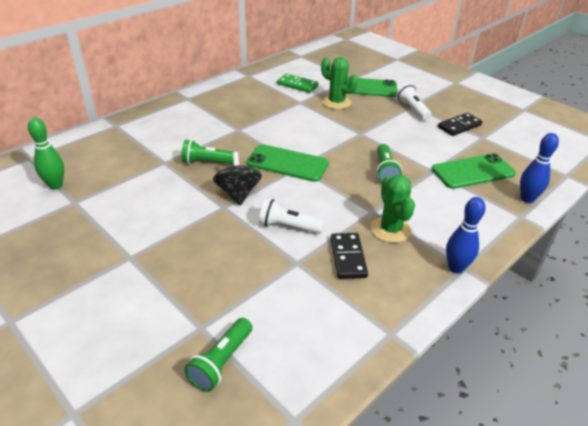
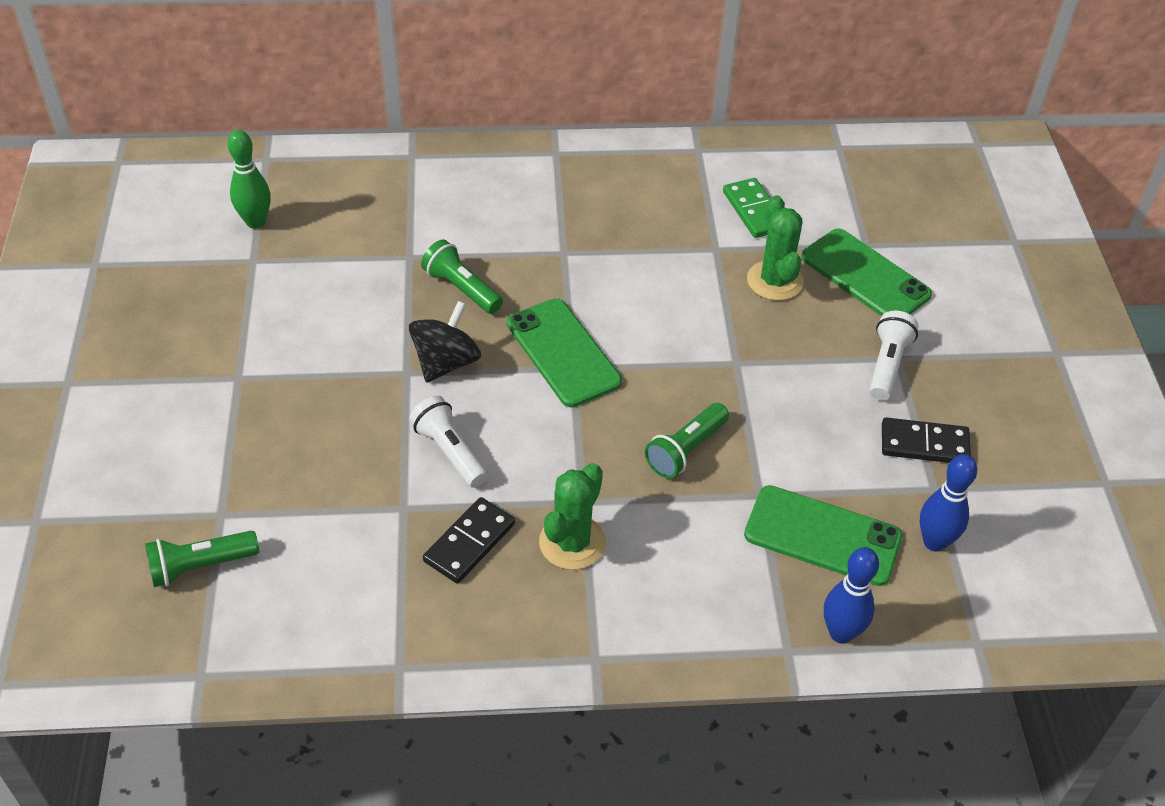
camera: 40 degrees right, 10 degrees up
(456, 268) = (584, 651): blue bowling pin -> blue bowling pin (934, 542)

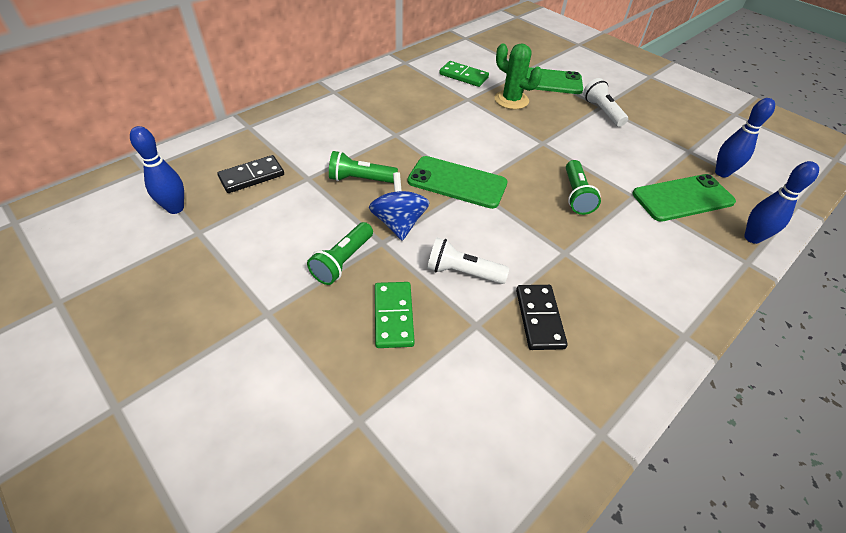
camera: 40 degrees left, 0 degrees up
(200, 566) = (386, 474): green flashlight -> green flashlight (343, 261)
(256, 222) = (175, 208): green bowling pin -> blue bowling pin
(339, 450) = (394, 316): none -> green domino
(446, 362) = (399, 223): black spinning top -> blue spinning top
(572, 542) = (589, 278): green cactus -> none
(924, 444) = (660, 135): black domino -> black domino (252, 176)

